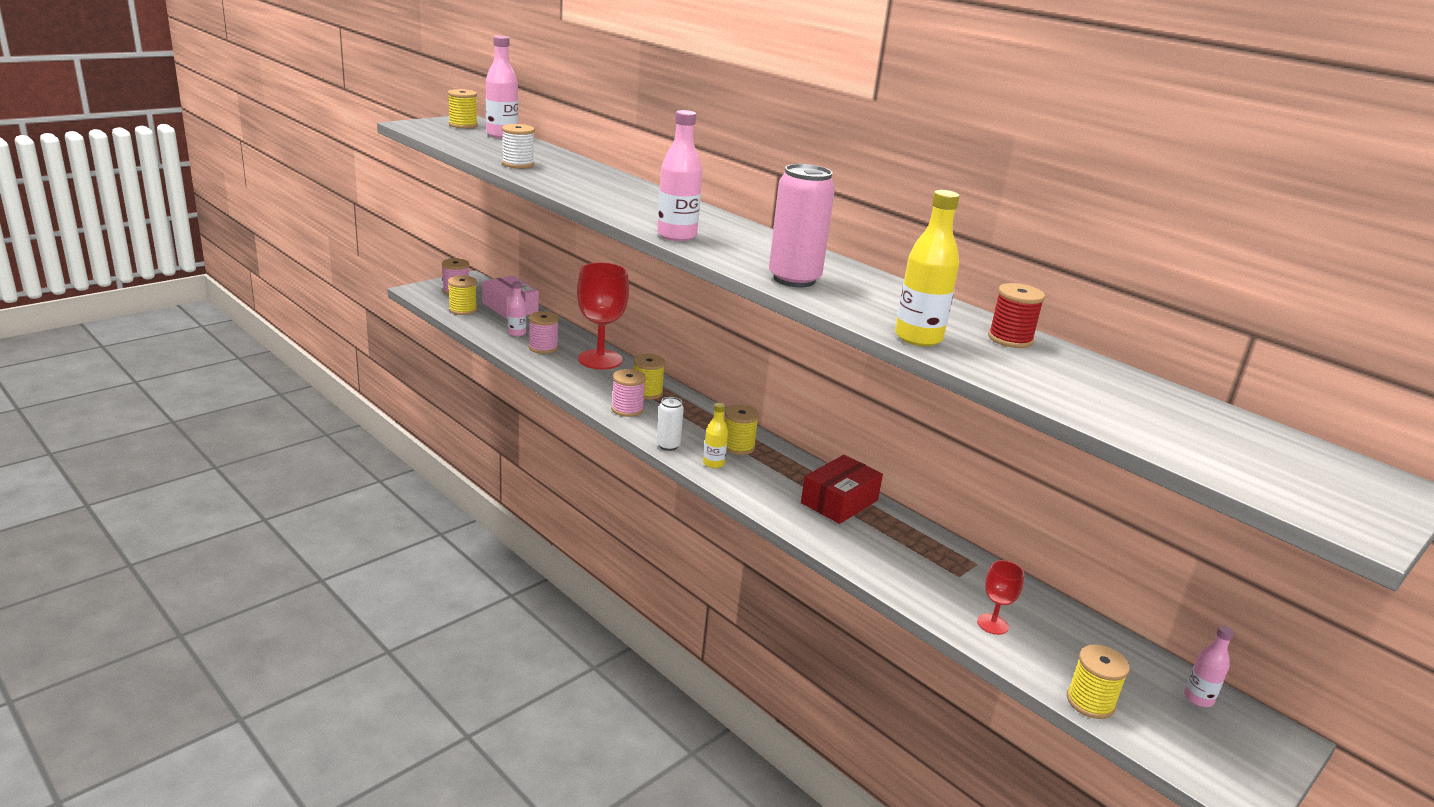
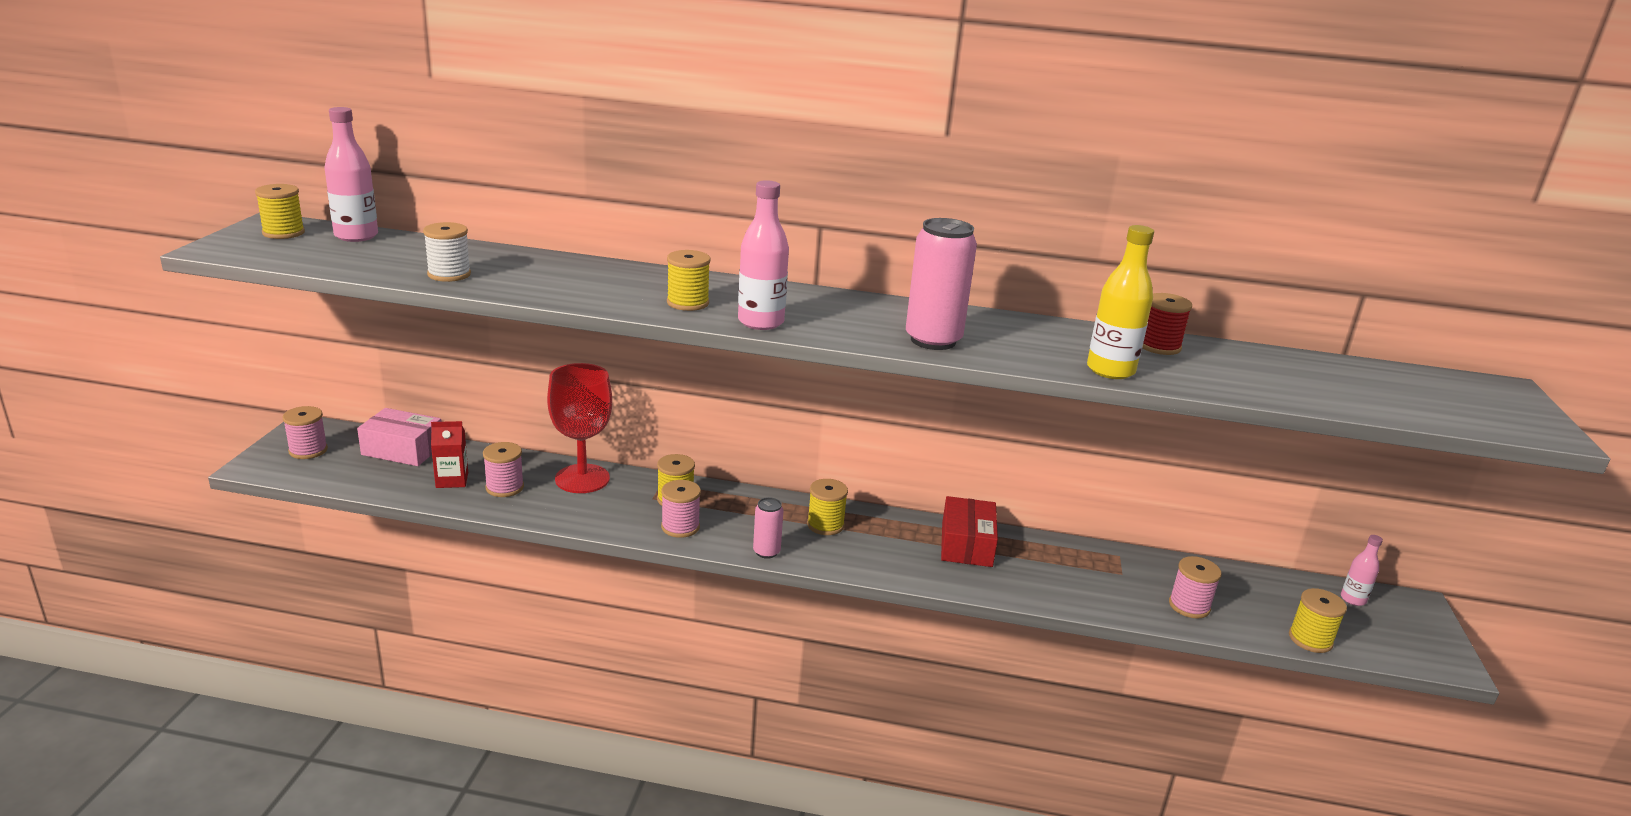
camera: 35 degrees left, 0 degrees up
(463, 310) = (349, 473): yellow spool -> yellow spool (687, 303)
(517, 333) = (452, 480): pink bottle -> red carton
(668, 445) = (766, 552): white can -> pink can
(713, 463) = (827, 553): yellow bottle -> none
(992, 624) = (1189, 606): red goblet -> pink spool

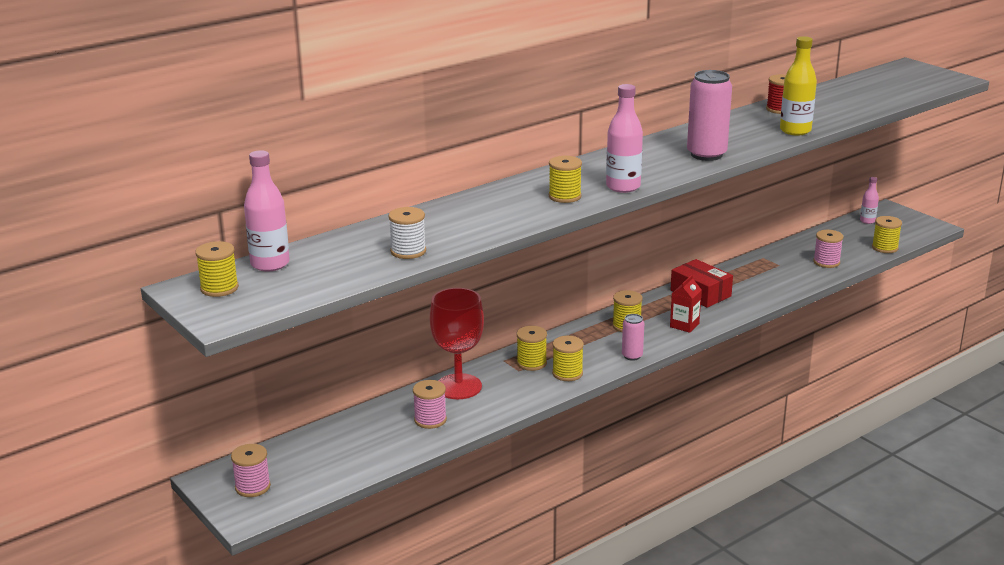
camera: 45 degrees left, 0 degrees up
(403, 449) = (312, 445): pink box -> none
(452, 480) = (390, 437): red carton -> red carton (684, 325)
(680, 527) = (567, 373): pink spool -> yellow spool

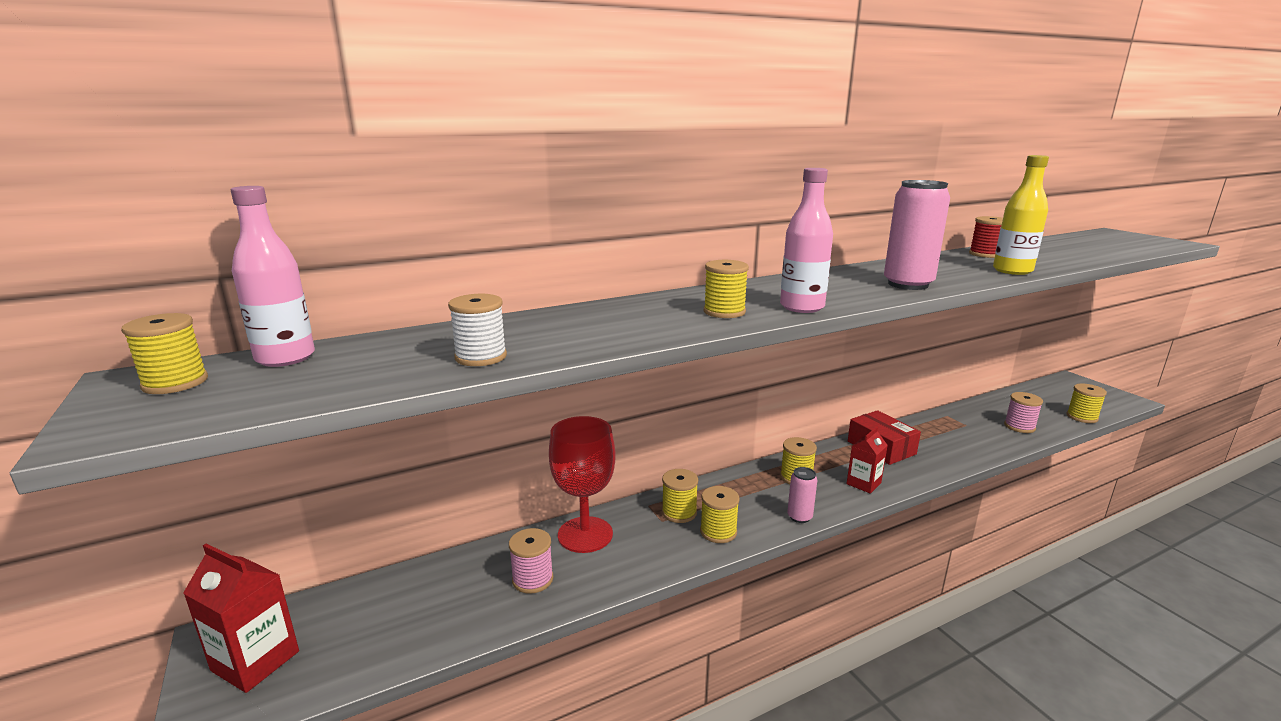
camera: 10 degrees right, 5 degrees down
(252, 487) = (255, 661): pink spool -> red carton
(867, 221) = (1053, 389): pink bottle -> none

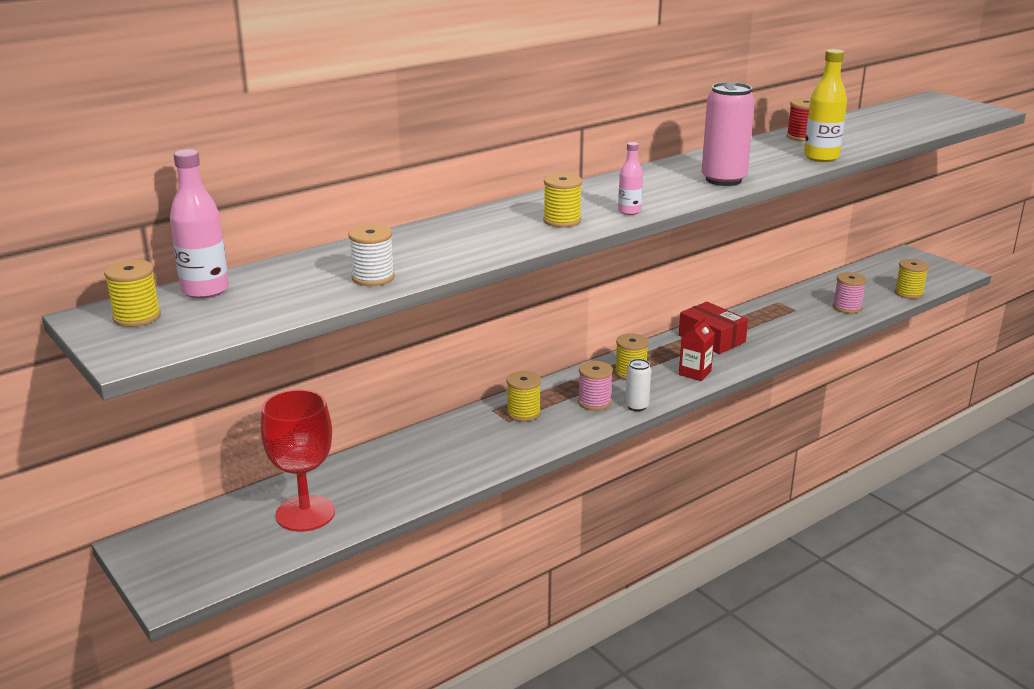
camera: 10 degrees left, 5 degrees up
(255, 661) = (187, 556): red carton -> none
(532, 579) = (404, 477): pink spool -> pink spool (594, 402)
(585, 534) = (439, 439): red goblet -> red goblet (305, 513)
(718, 532) = (563, 425): yellow spool -> none
(799, 517) = (636, 406): pink can -> white can
(802, 307) = (629, 211): pink bottle -> pink bottle, size x0.58

